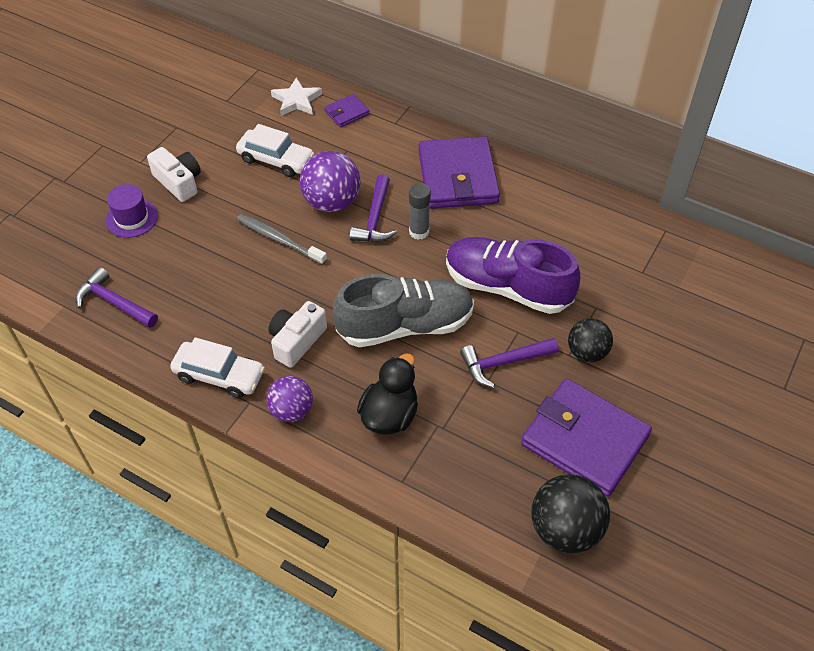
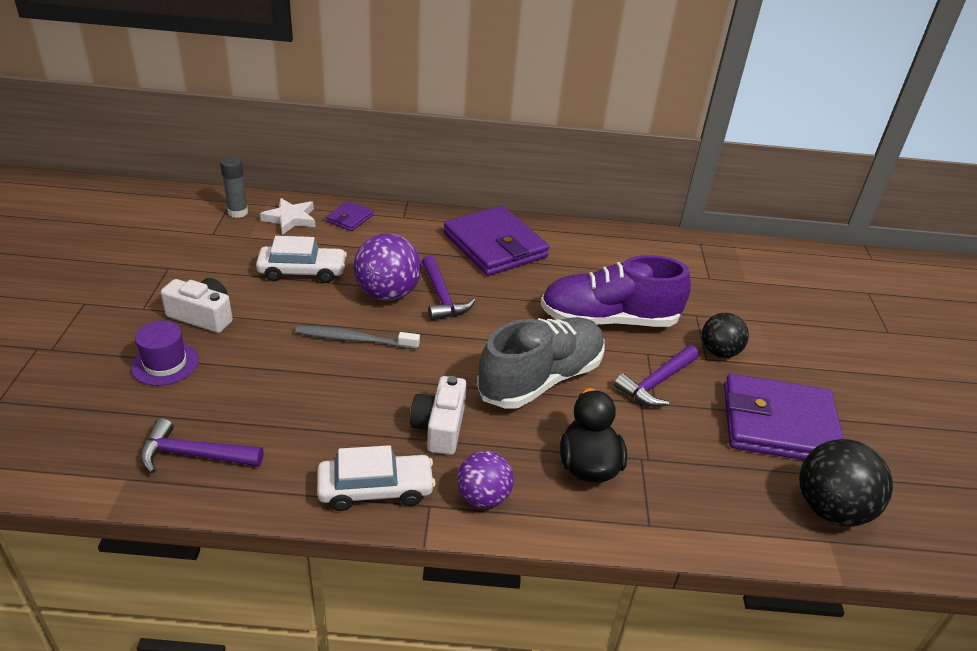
camera: 30 degrees left, 15 degrees down
(419, 232) = (492, 297): grey glue stick -> grey glue stick (238, 212)

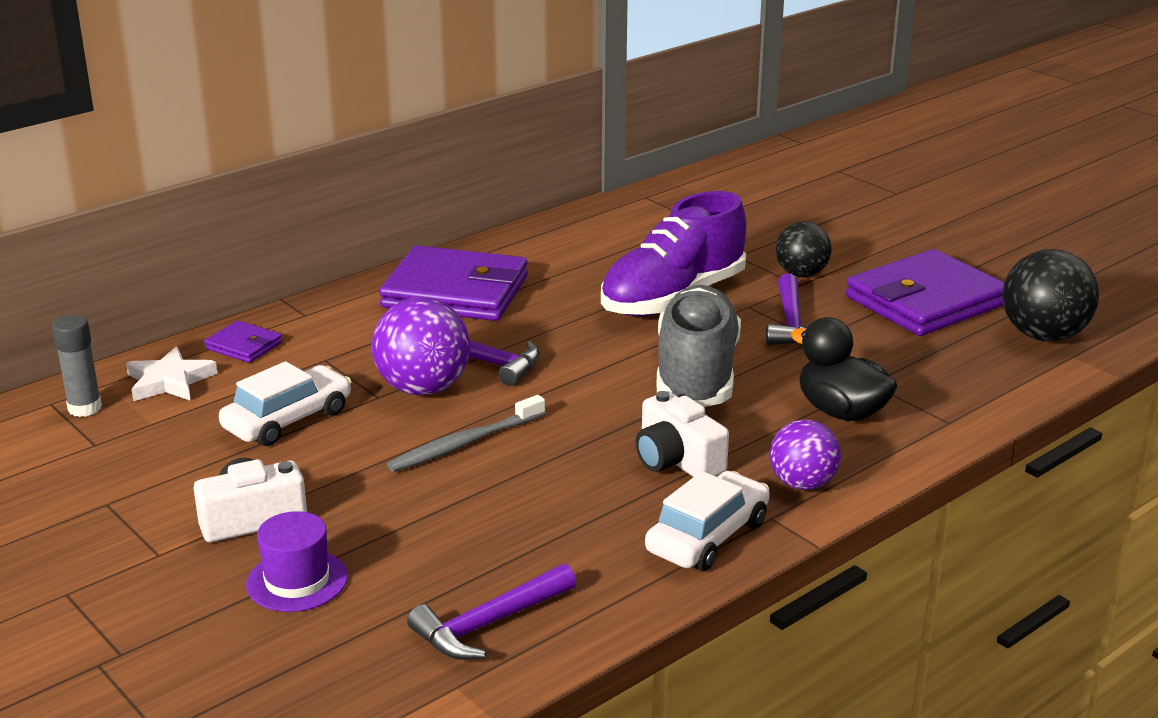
camera: 40 degrees left, 10 degrees down
(349, 218) = (244, 346): purple wallet -> purple wallet turned 45 degrees counterclockwise

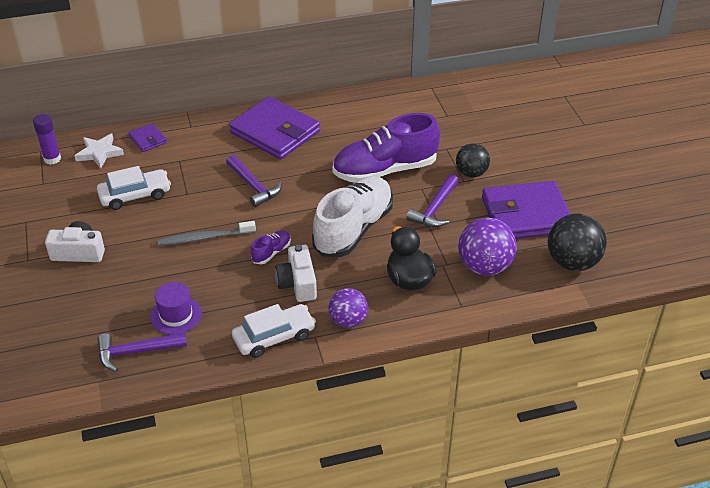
camera: 25 degrees right, 15 degrees up
(85, 408) = (52, 159): grey glue stick -> purple glue stick
(297, 580) = (73, 296): purple hat -> purple hat (176, 315)
(423, 388) = (211, 195): purple ball -> purple ball (484, 266)
(595, 434) = (271, 252): none -> purple shoe
(696, 375) = (353, 229): grey shoe -> white shoe

